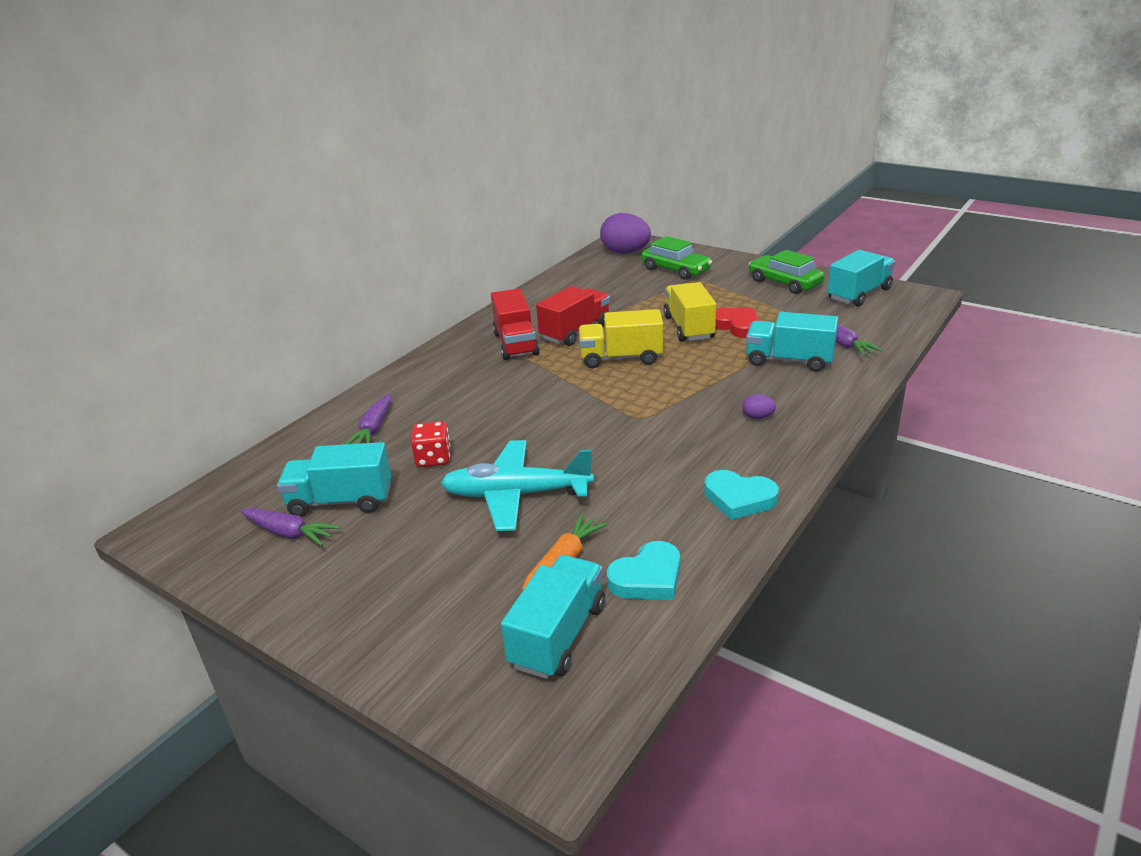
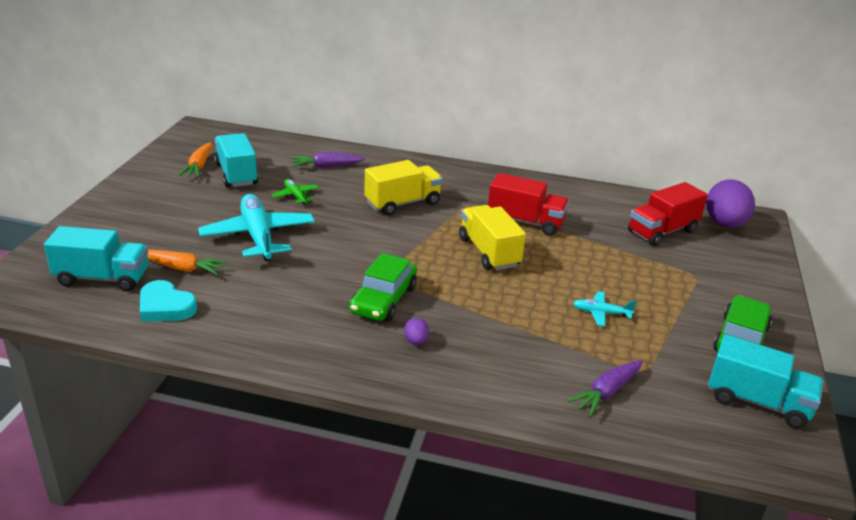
camera: 65 degrees right, 0 degrees up
(289, 533) = (199, 166): purple carrot -> orange carrot
(433, 458) = (295, 196): red dice -> green plane
(515, 344) = (484, 197): red truck -> red truck (662, 231)
(675, 270) = (709, 260): green car -> green car (383, 300)
(689, 327) = (576, 283): yellow truck -> yellow truck (402, 203)
(737, 326) = (601, 313): red heart -> turquoise plane
(739, 498) = (276, 341): turquoise heart -> none
(789, 360) = (542, 354): turquoise truck -> none

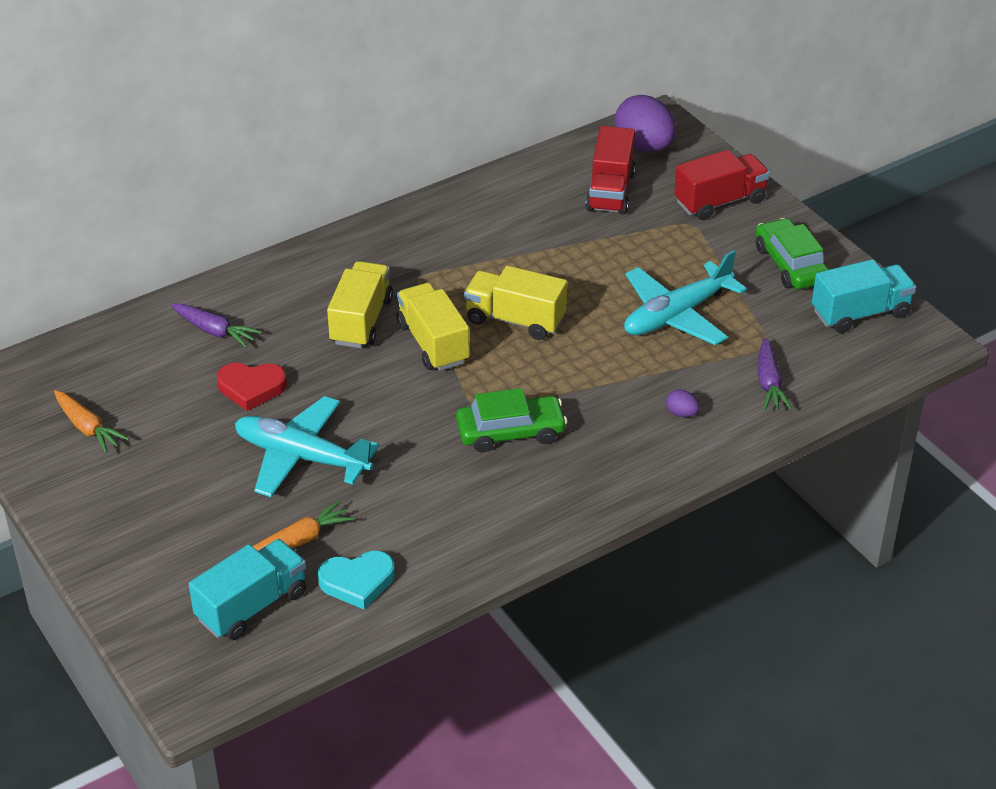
camera: 45 degrees left, 10 degrees up
(236, 174) = (146, 408): turquoise truck -> none
(295, 196) = (251, 388): green plane -> red heart
(326, 166) = (215, 331): purple carrot -> purple carrot turned 90 degrees counterclockwise
(383, 300) = (510, 432): green car -> green car turned 75 degrees counterclockwise
(416, 341) = (592, 448): purple egg -> purple egg (681, 413)
(421, 234) = (433, 343): none -> yellow truck
(525, 222) = (494, 263): red truck -> red truck (720, 202)
(601, 313) = (676, 315): turquoise plane -> turquoise plane, size x2.17

